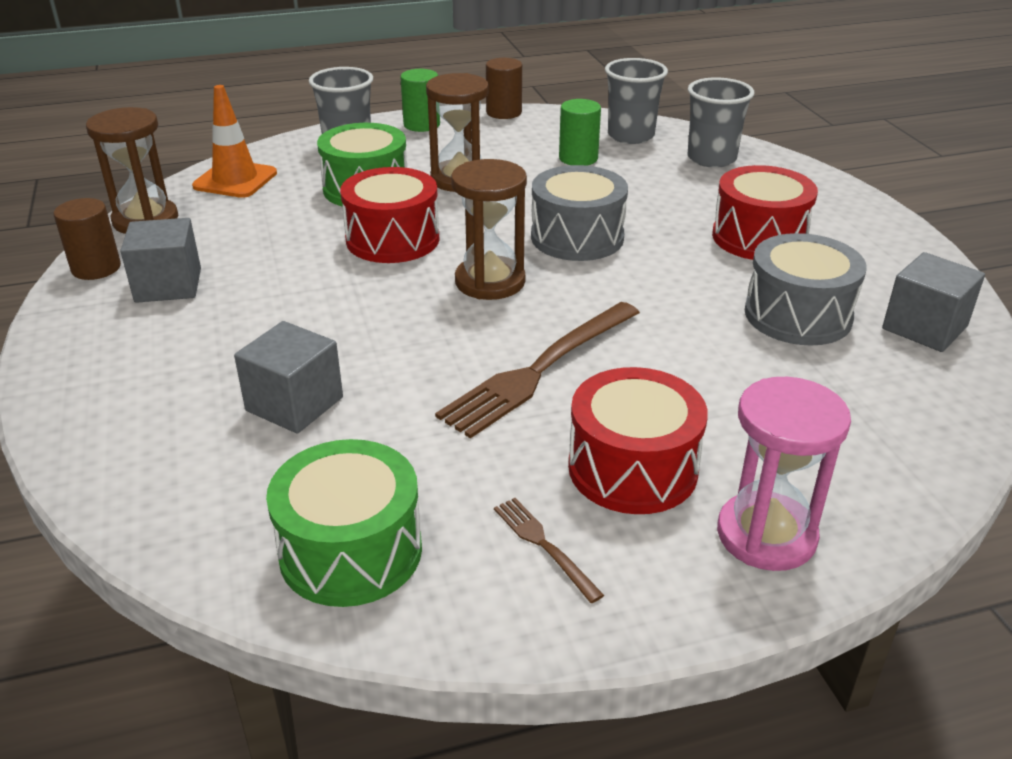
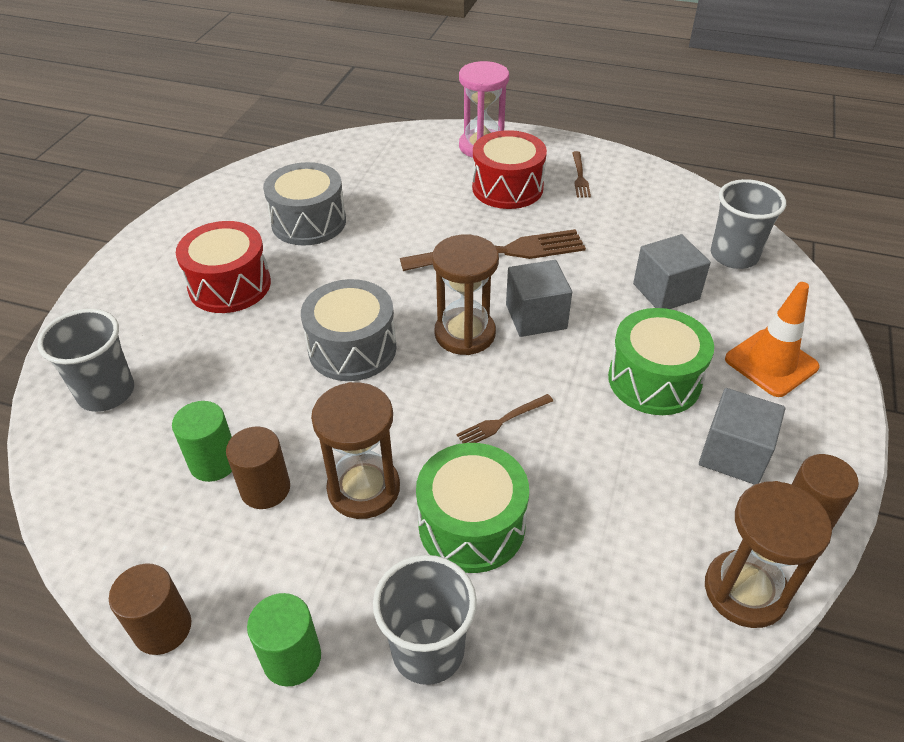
camera: 145 degrees left, 10 degrees up
(235, 180) = (613, 636): orange traffic cone -> orange traffic cone (771, 363)
(351, 551) = (670, 206): green drum -> green drum (654, 380)
(392, 239) = (502, 421): red drum -> brown fork
(525, 160) = (265, 489): none -> brown cylinder
(630, 136) = (110, 476): grey cup -> grey cup (734, 256)
(924, 328) = (258, 188): grey cube -> grey cube (536, 316)

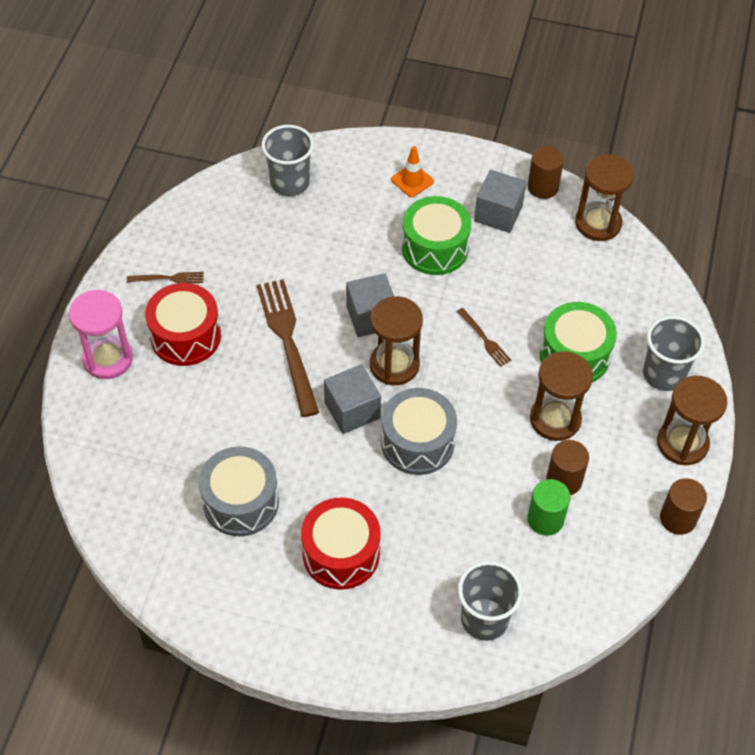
camera: 95 degrees left, 10 degrees up
(292, 658) = (682, 443): green cylinder -> brown hourglass
(666, 291) = (336, 231): grey cube -> grey cube (352, 410)
(771, 363) = (412, 180): orange traffic cone -> orange traffic cone, size x0.66

